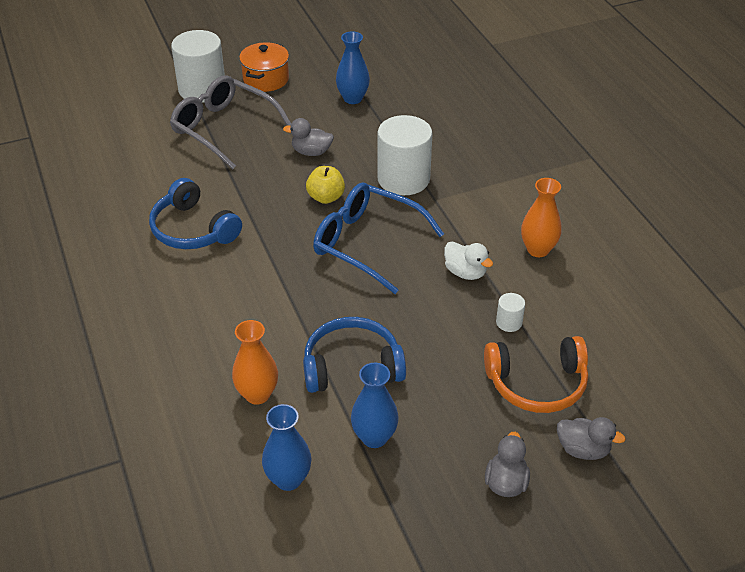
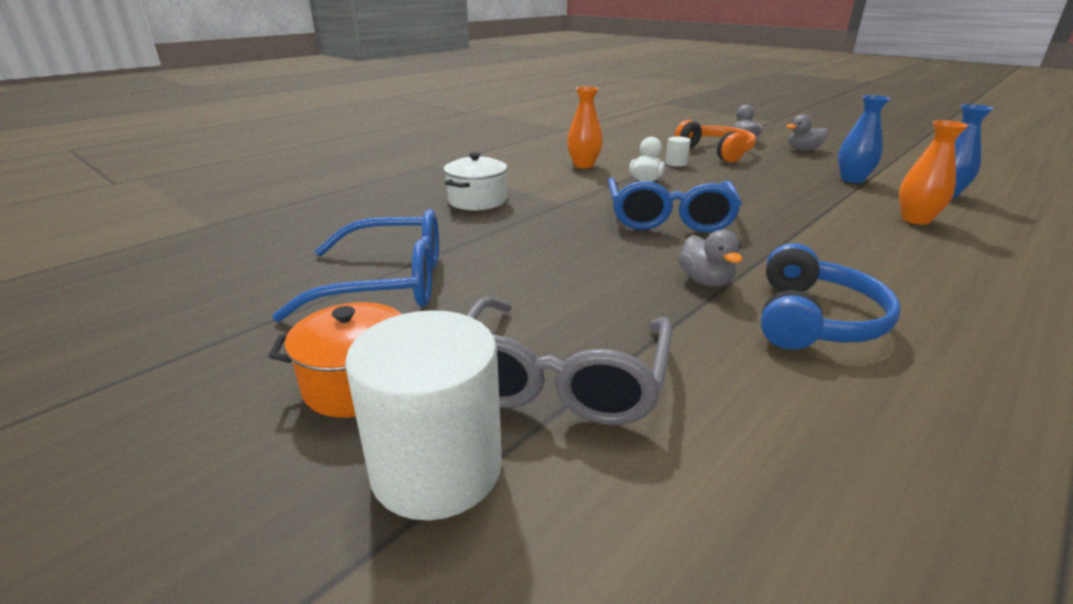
camera: 115 degrees left, 15 degrees down
(311, 152) = (549, 281): grey duck -> grey duck (705, 281)
(326, 197) = (628, 251): yellow apple -> none
(352, 366) = (813, 196): blue headphones -> none
(353, 98) = (390, 283): blue vase -> blue glasses
(403, 179) = (546, 221): white cylinder -> none
(469, 157) = (477, 201): none -> white pot

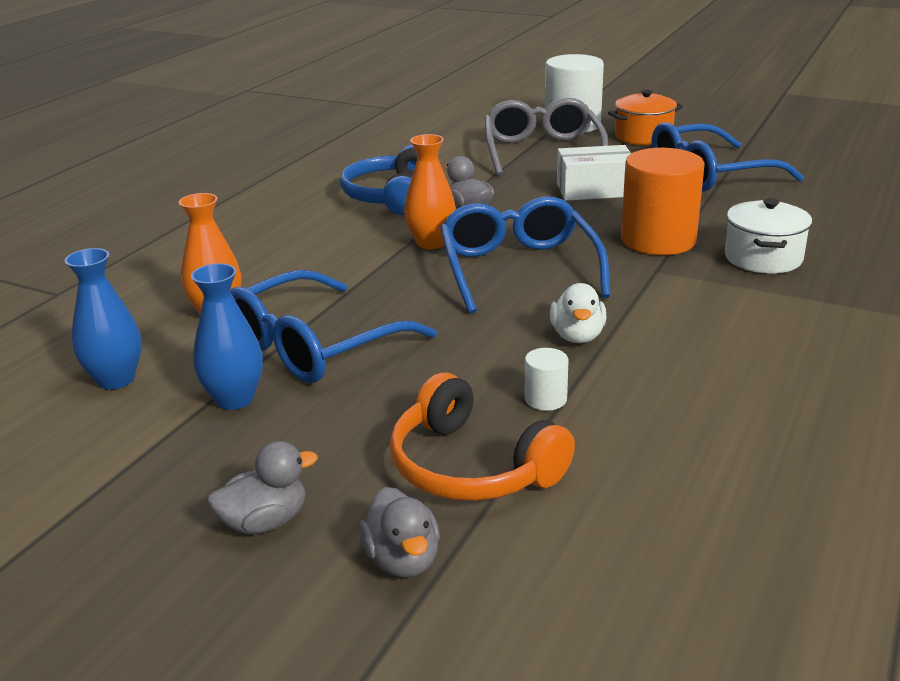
camera: 165 degrees right, 0 degrees up
(537, 222) = (658, 240): none -> orange cylinder
(544, 283) = (594, 190): none -> white box
(583, 165) = (705, 362): orange vase -> orange vase (431, 243)
(820, 194) = (313, 346): none -> blue glasses

